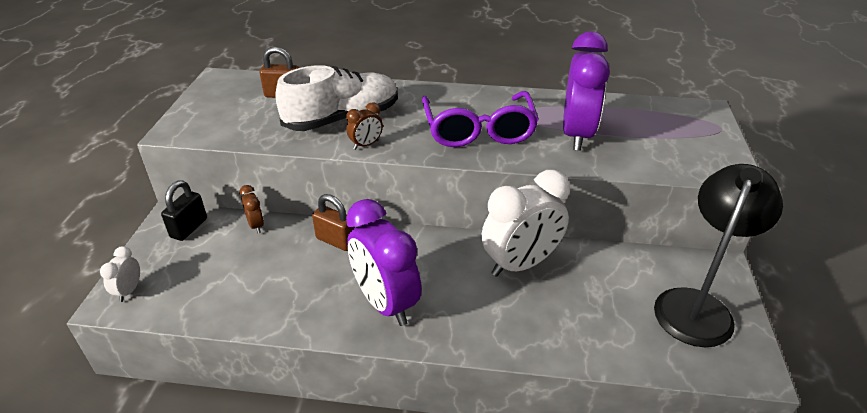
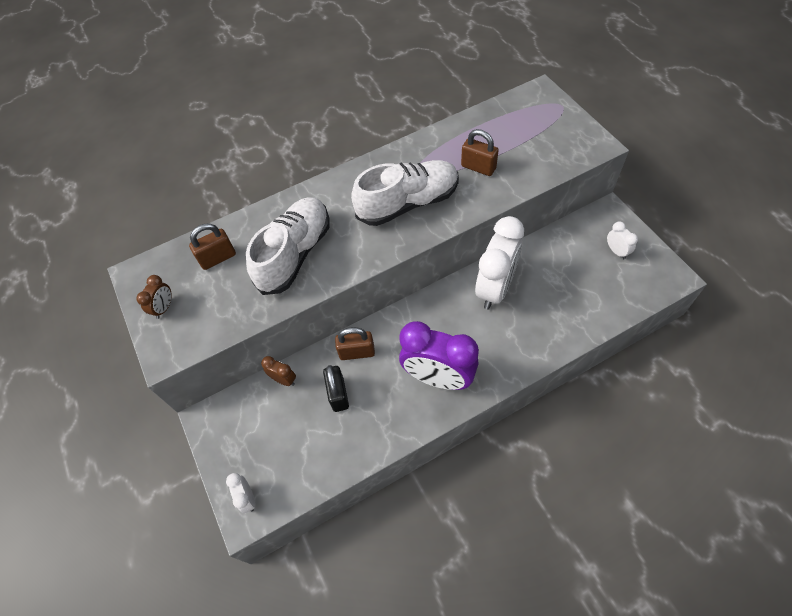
camera: 30 degrees left, 20 degrees up
(189, 228) = (233, 417): black padlock -> black padlock (338, 394)
(366, 145) = (340, 269): brown clock -> brown clock (164, 308)
(478, 130) = (408, 203): purple glasses -> white shoe
(576, 135) = (478, 167): purple clock -> brown padlock
(697, 305) = (616, 251): black lamp -> white clock

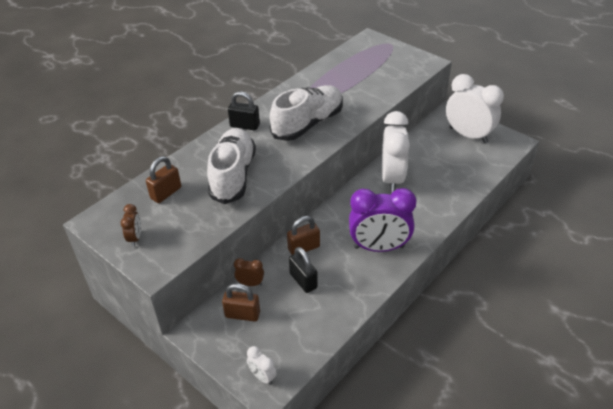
camera: 25 degrees left, 15 degrees down
(337, 188) = (245, 126): none -> black padlock
(478, 167) = (350, 91): brown padlock -> brown padlock (242, 314)
(616, 251) = (468, 135): white clock -> white clock, size x2.27

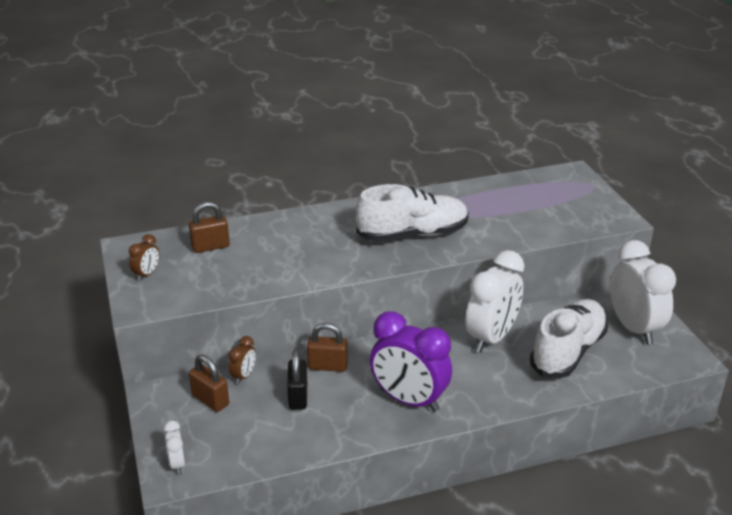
camera: 30 degrees right, 10 degrees down
(233, 175) = (287, 255): white shoe -> white shoe (568, 351)
(245, 126) = (345, 213): black padlock -> none
(250, 283) = (244, 376): brown clock -> brown clock turned 75 degrees clockwise

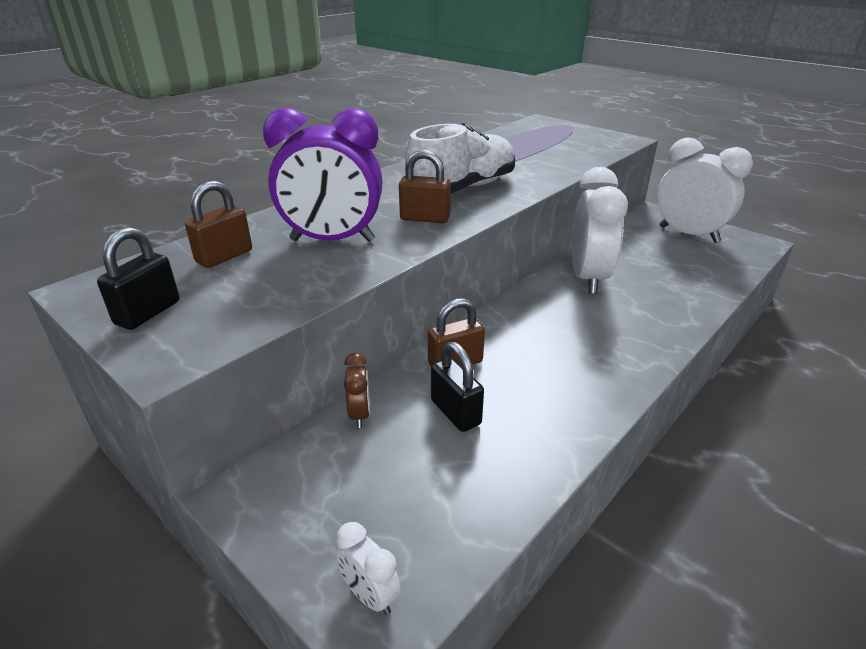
camera: 30 degrees left, 0 degrees up
(147, 274) = (148, 313): brown clock -> black padlock
(210, 400) = (340, 466): brown padlock -> brown padlock (425, 218)
(409, 400) = (584, 365): purple clock -> purple clock (332, 240)
(568, 351) = (665, 268): white shoe -> none

